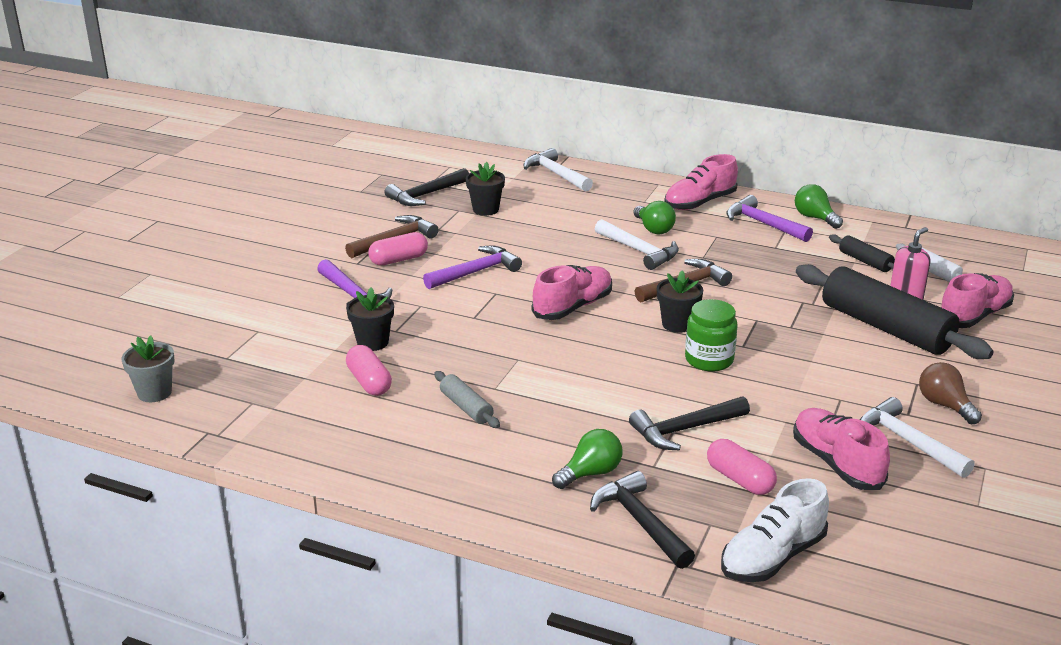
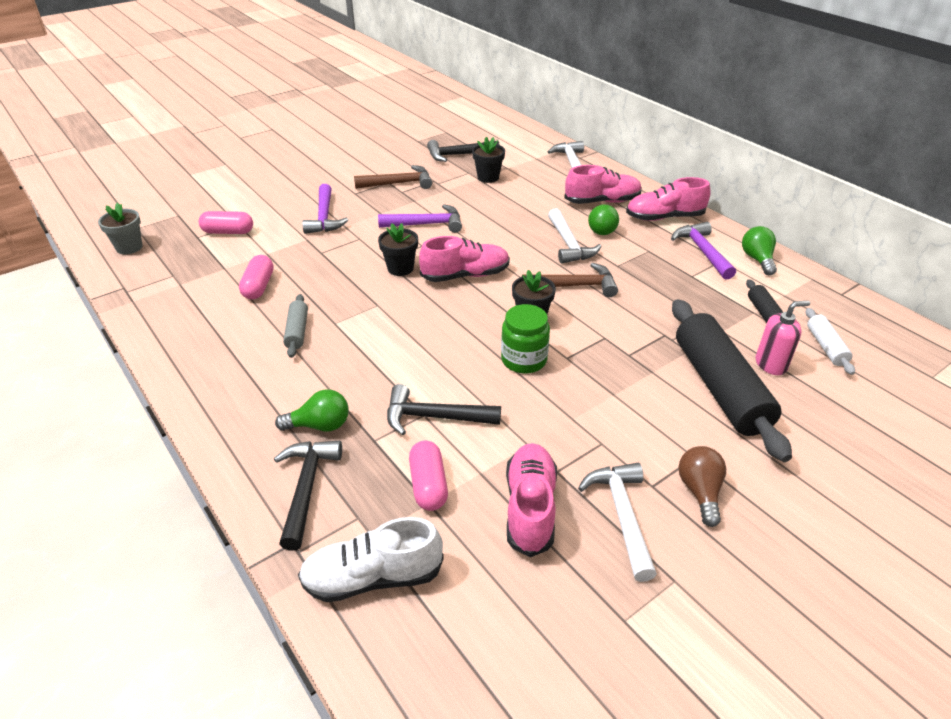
camera: 30 degrees right, 10 degrees up
(372, 342) = (296, 256): black flower pot -> black flower pot (400, 268)
(399, 260) = (385, 199): pink capsule -> pink capsule (228, 232)
(974, 316) = (827, 407): pink shoe -> pink shoe (602, 201)

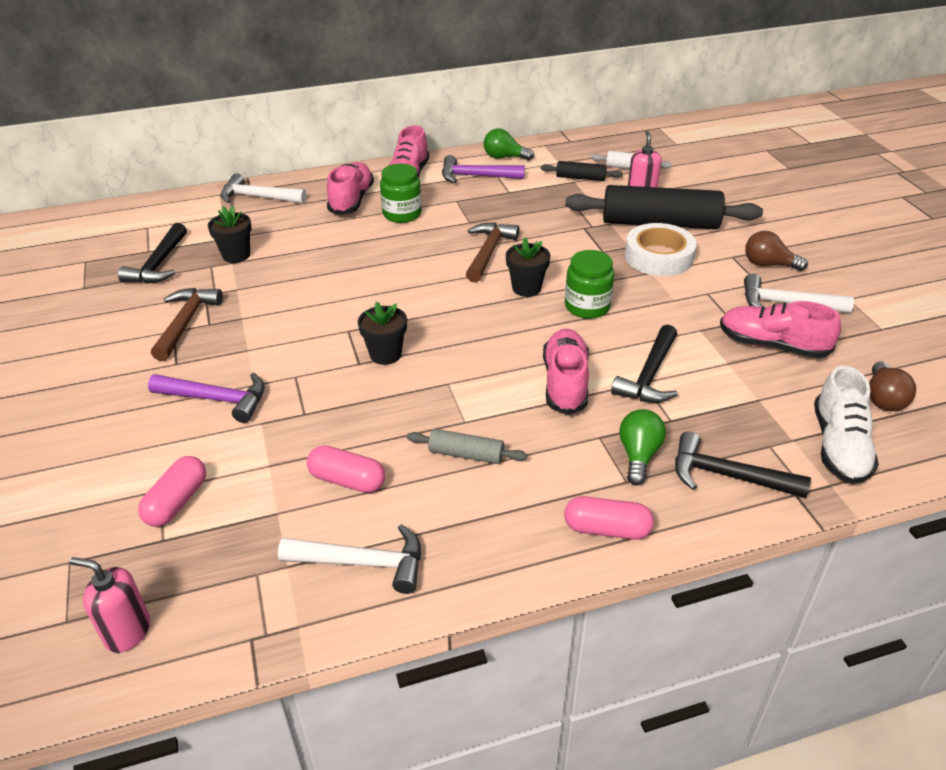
camera: 70 degrees left, 0 degrees up
(129, 247) = (127, 631): grey flower pot -> pink soap dispenser
(426, 224) = (305, 319): purple hammer -> none
(428, 485) = (737, 395): pink capsule -> pink capsule (606, 529)
(465, 275) = (429, 312): pink shoe -> pink shoe (565, 383)
(473, 621) = (883, 398): none -> brown light bulb
(569, 244) = (416, 238): white hammer -> white hammer (363, 563)
(601, 229) = (402, 214): green light bulb -> green jar
(648, 396) = (658, 257): none -> white tape

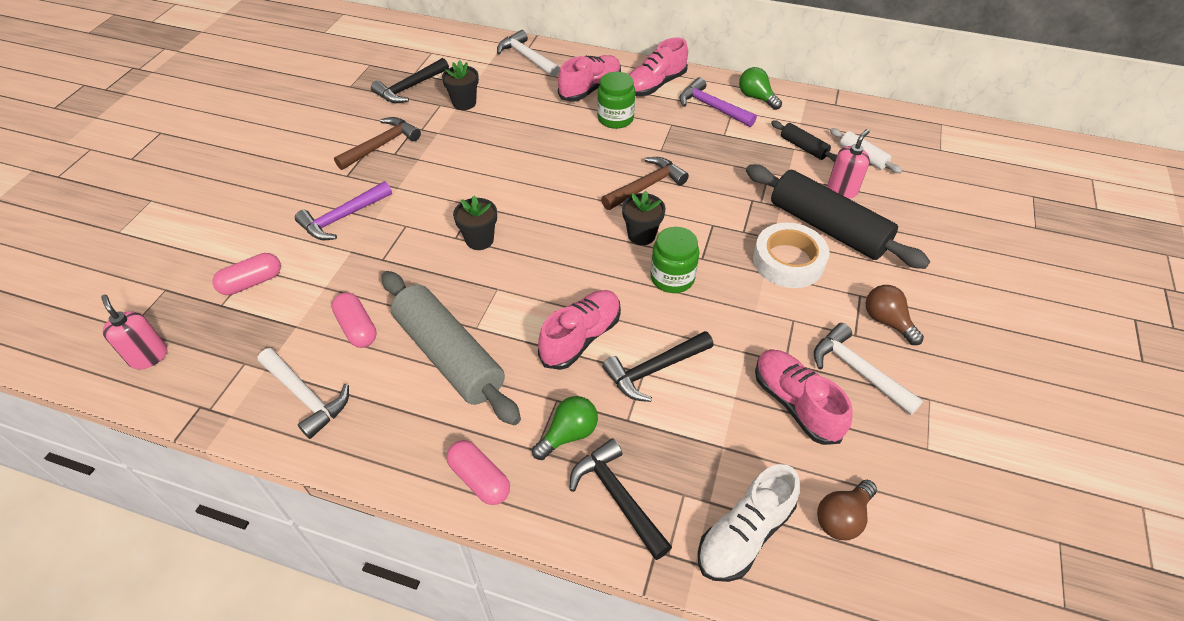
camera: 35 degrees right, 10 degrees up
(216, 399) = (343, 217): purple hammer -> purple hammer turned 90 degrees clockwise
(466, 454) = (449, 355): grey rolling pin -> grey rolling pin, size x2.17

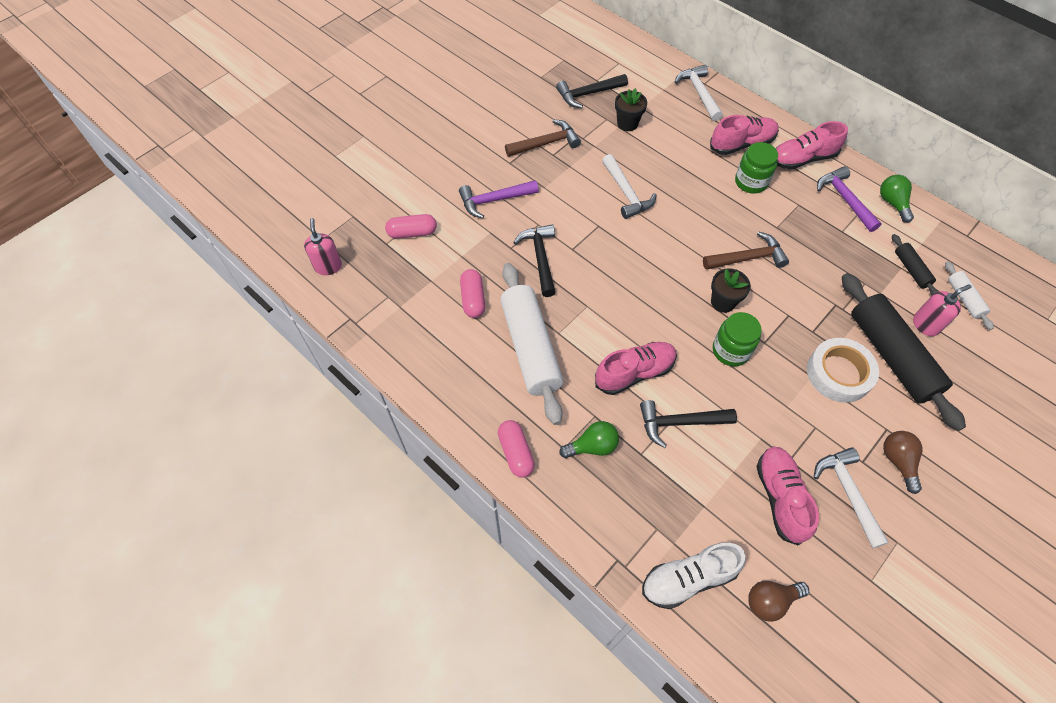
camera: 25 degrees right, 10 degrees up
(306, 396) = (420, 339): white hammer -> white hammer (626, 193)
(449, 355) = (531, 348): grey rolling pin -> white rolling pin
(479, 240) = (590, 258): black flower pot -> none
(618, 497) = (608, 509): black hammer -> black hammer (540, 258)

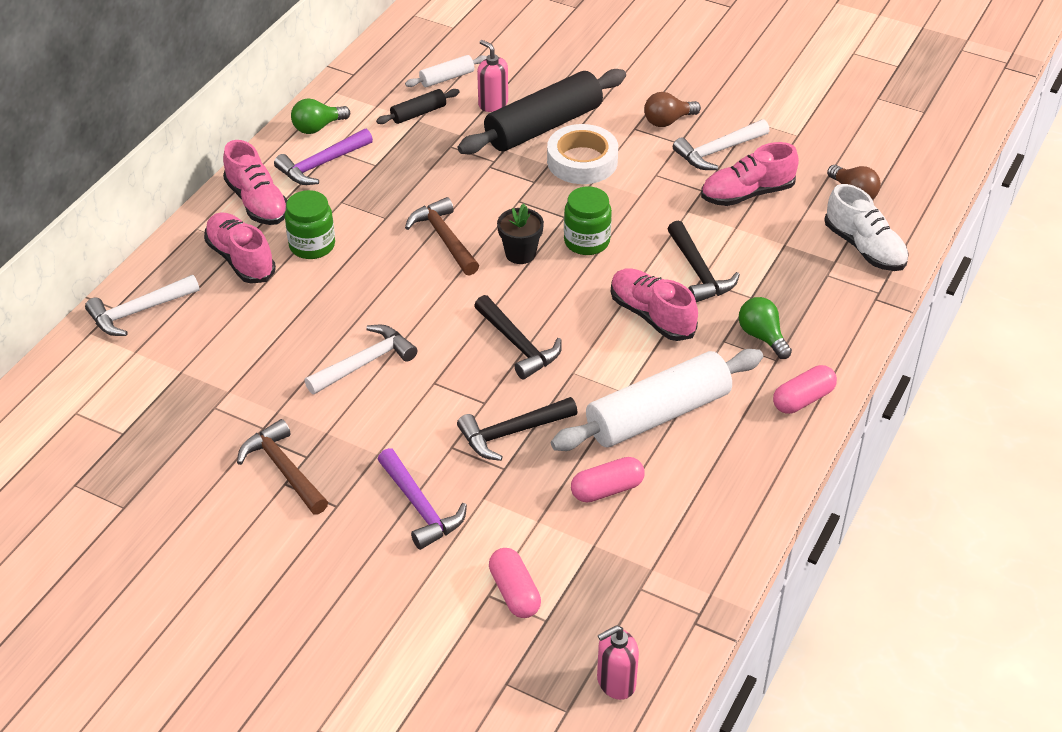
camera: 105 degrees left, 15 degrees down
(588, 94) = (159, 438): black hammer -> black hammer (518, 345)
(627, 123) = (221, 382): black flower pot -> none

